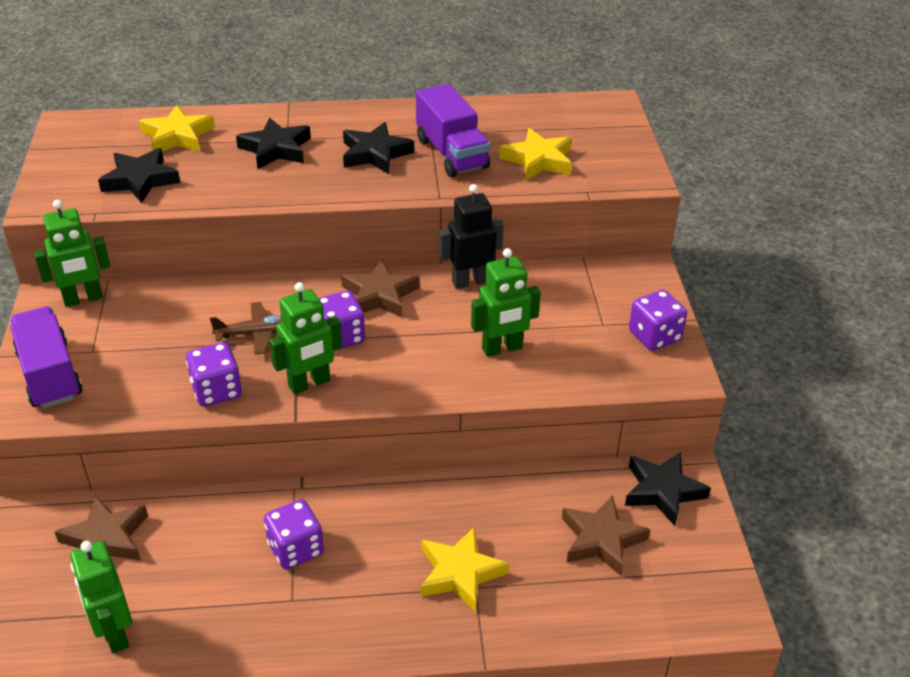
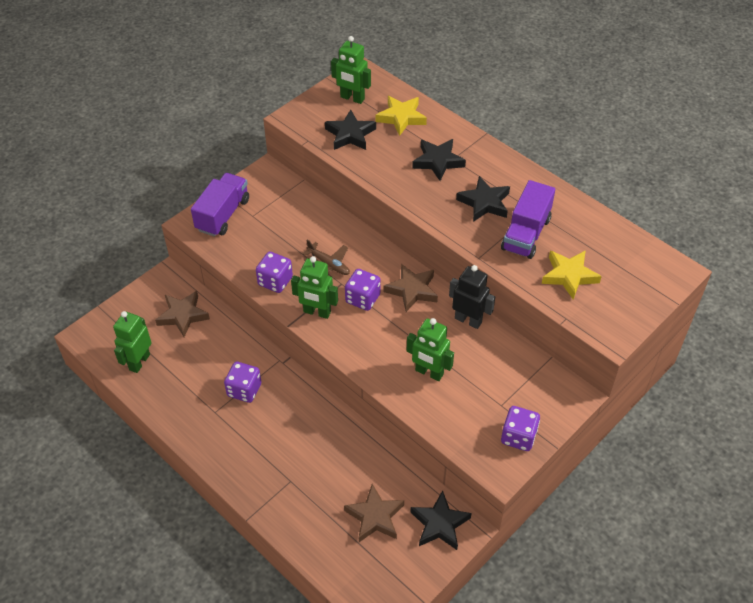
camera: 50 degrees right, 10 degrees up
(83, 299) = (281, 183): green robot -> green robot (352, 98)
(460, 573) = (293, 468): yellow star -> none

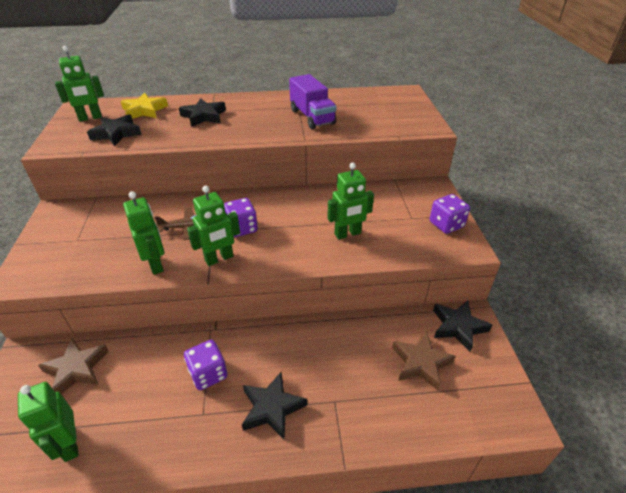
camera: 50 degrees left, 10 degrees down
(223, 215) = (45, 256): purple truck -> none
(275, 281) = (156, 264): purple dice -> green robot
(412, 290) = (268, 202): brown star -> none
(468, 320) = (325, 193): black robot -> none
(484, 203) = (265, 118): black star -> black star (272, 408)
(569, 276) = (366, 119): yellow star -> none

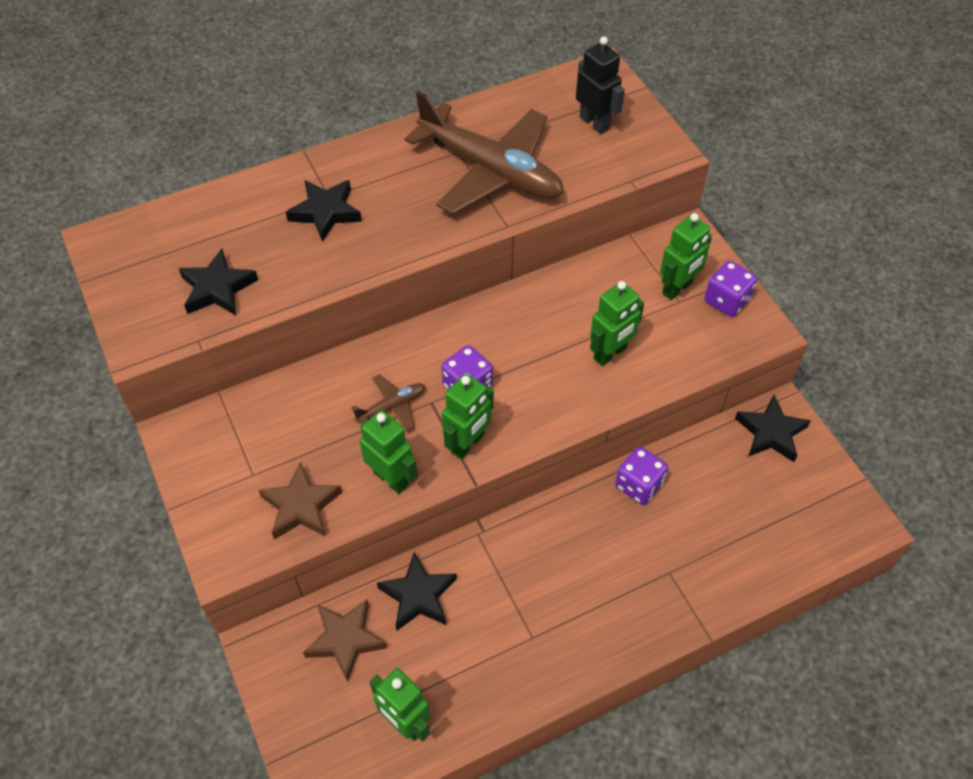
camera: 20 degrees left, 15 degrees up
(90, 118) = (146, 265): green robot -> green robot (677, 288)
(144, 110) = (221, 224): yellow star -> none
(208, 374) = (510, 590): purple dice -> purple dice (638, 485)
(272, 408) = (605, 604): black star -> black star (418, 596)
(312, 117) = (491, 171): purple truck -> brown plane
(389, 109) = (594, 123): none -> black robot
(421, 363) = (745, 494): brown star -> brown star (301, 506)

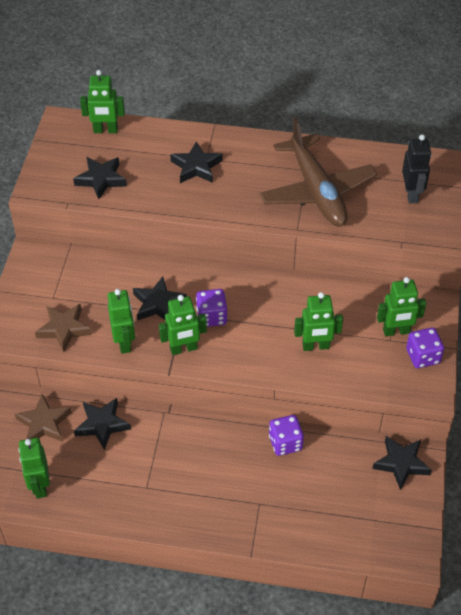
camera: 35 degrees right, 5 degrees down
(170, 224) = (105, 130): none -> green robot
(392, 407) = (158, 304): brown plane -> black star

